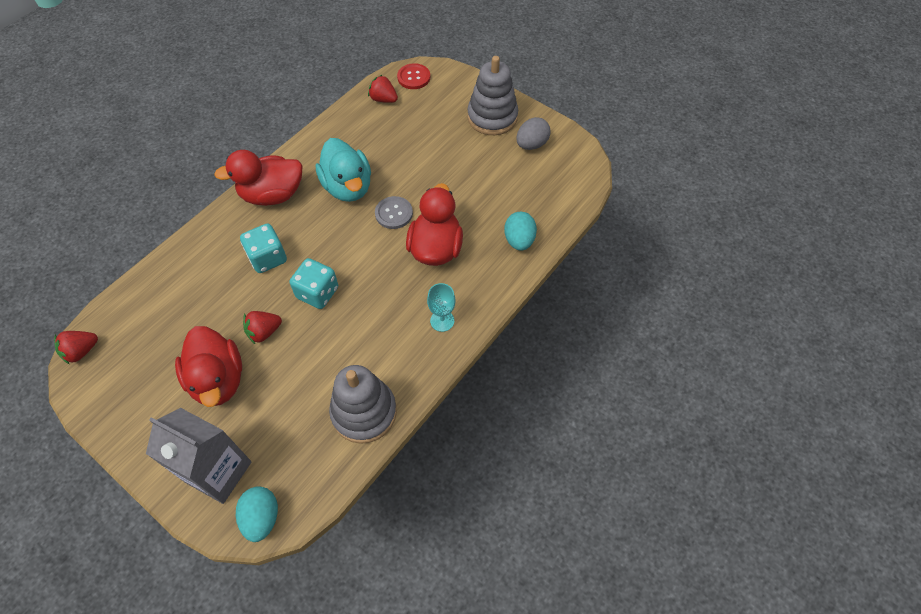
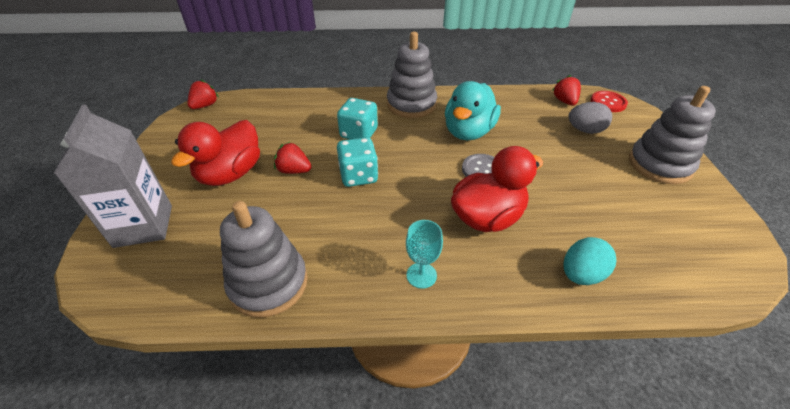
camera: 50 degrees right, 15 degrees down
(81, 351) = (205, 106): red strawberry -> red strawberry turned 105 degrees clockwise
(262, 517) = (109, 282): turquoise egg -> none
(272, 195) = (411, 104): red duck -> grey stacking toy
(531, 144) = (685, 209): grey egg -> grey egg (585, 130)

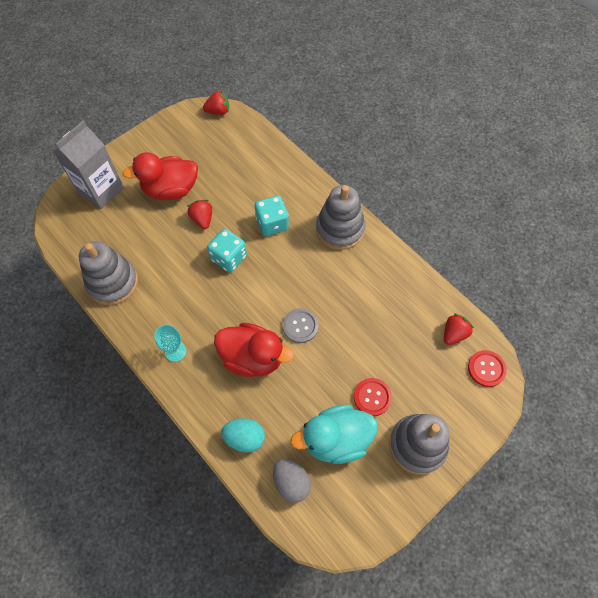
camera: 50 degrees right, 20 degrees up
(468, 132) = (339, 290): turquoise duck -> turquoise duck (336, 439)
(585, 130) = (419, 370): grey egg -> grey egg (291, 482)
(593, 166) = (372, 397): none -> red button

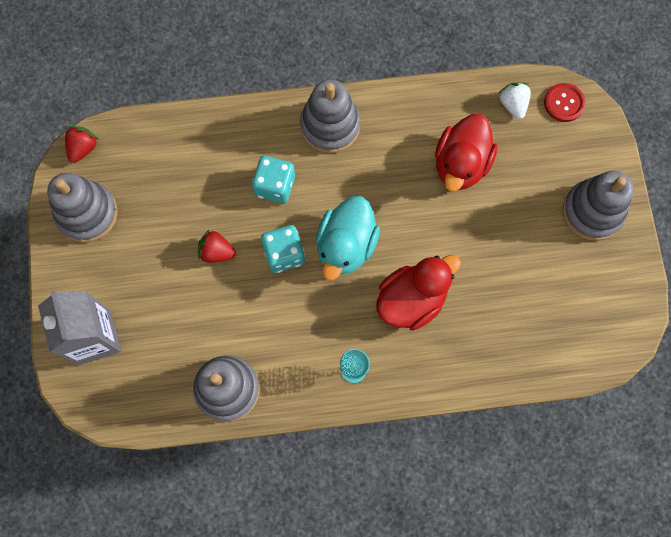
camera: 55 degrees left, 10 degrees up
(171, 190) = (152, 262): red duck -> red duck (461, 164)
(178, 138) = (87, 213): none -> grey stacking toy
(245, 438) = (487, 357): turquoise egg -> none
(291, 482) = (555, 342): grey egg -> none
(300, 326) = (410, 234): grey button -> none
(336, 439) = (542, 277): turquoise duck -> turquoise duck (346, 246)
(372, 397) = (524, 218): red button -> none
(454, 334) = (513, 105): red strawberry -> white strawberry

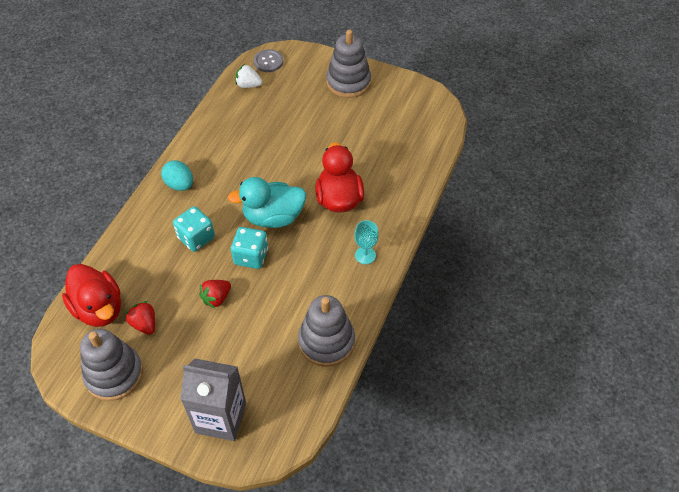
camera: 60 degrees left, 20 degrees down
(83, 148) = (58, 351): red strawberry -> red strawberry (144, 324)
(330, 126) = (179, 185): grey stacking toy -> turquoise egg
(346, 246) = (273, 217): turquoise duck -> turquoise duck turned 120 degrees clockwise
(461, 164) = (266, 129): red duck -> red duck (99, 308)
(564, 103) = (268, 61): red button -> grey button

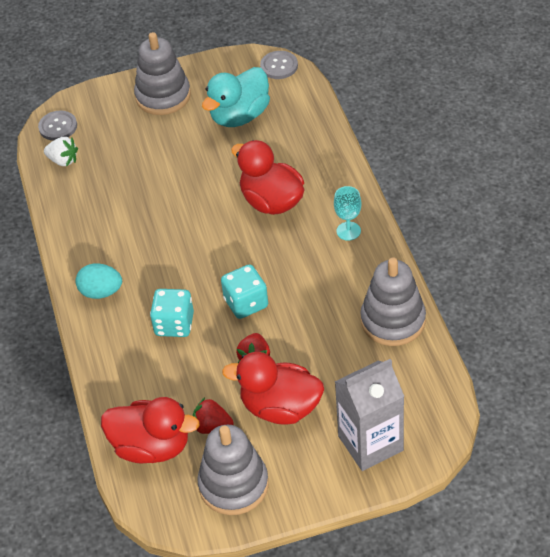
camera: 35 degrees left, 5 degrees down
(195, 345) = (280, 408): none -> red duck
(248, 85) = (63, 160): white strawberry -> white strawberry turned 135 degrees counterclockwise
(273, 217) = (228, 257): turquoise duck -> turquoise duck (239, 116)
(441, 109) = (279, 66): none -> grey button

